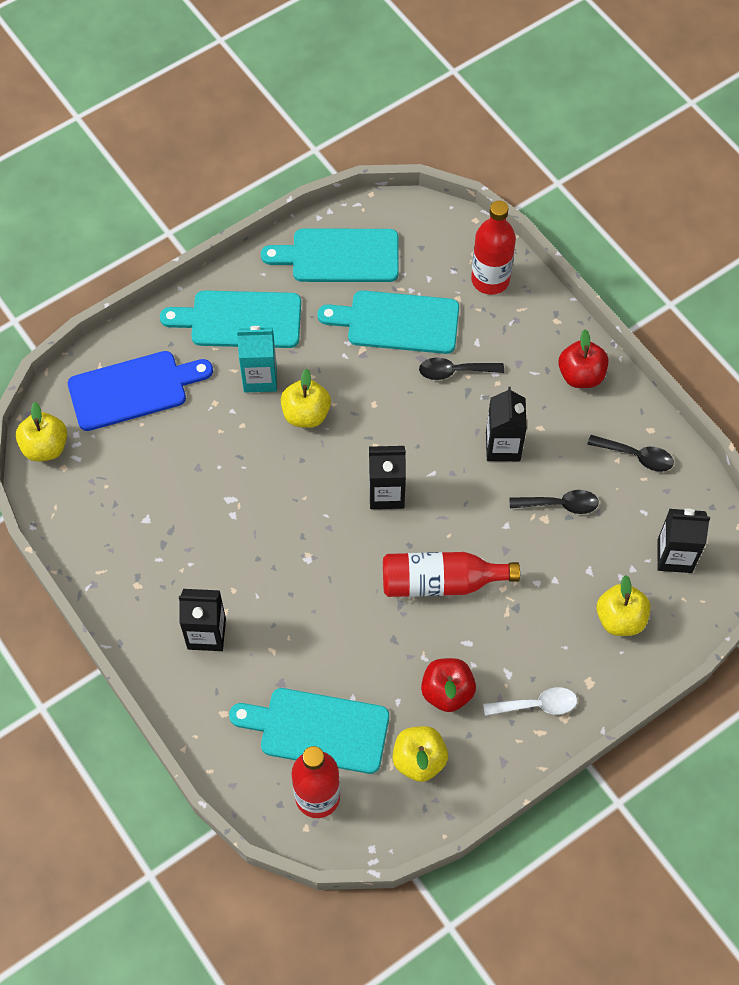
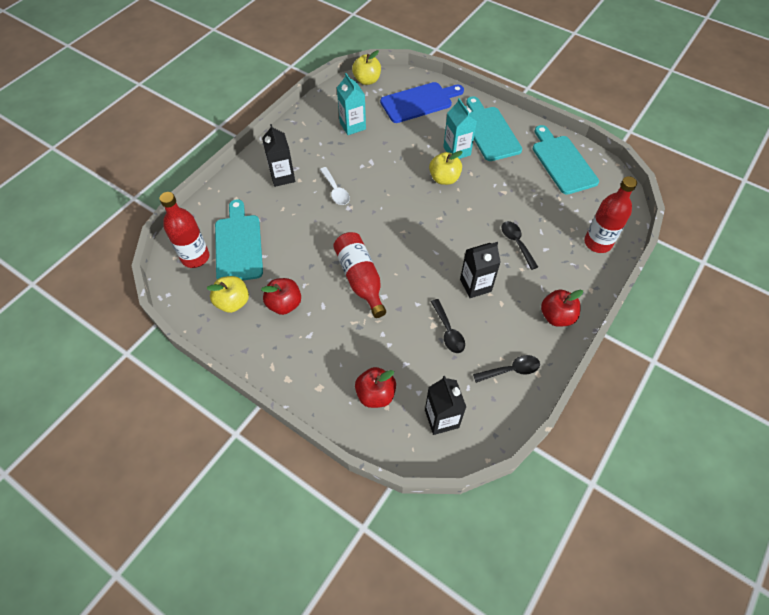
camera: 70 degrees right, 5 degrees down
(133, 389) = (419, 102): blue cutting board -> blue cutting board turned 75 degrees counterclockwise
(141, 501) = (352, 126): none -> turquoise carton
(386, 493) = (410, 233): black carton -> none
(397, 322) = (534, 203): turquoise cutting board -> none
(537, 705) = (291, 359): white spoon -> white spoon (335, 191)
(620, 619) = (375, 394): yellow apple -> red apple
(636, 456) = (511, 370): black spoon -> black spoon turned 105 degrees counterclockwise

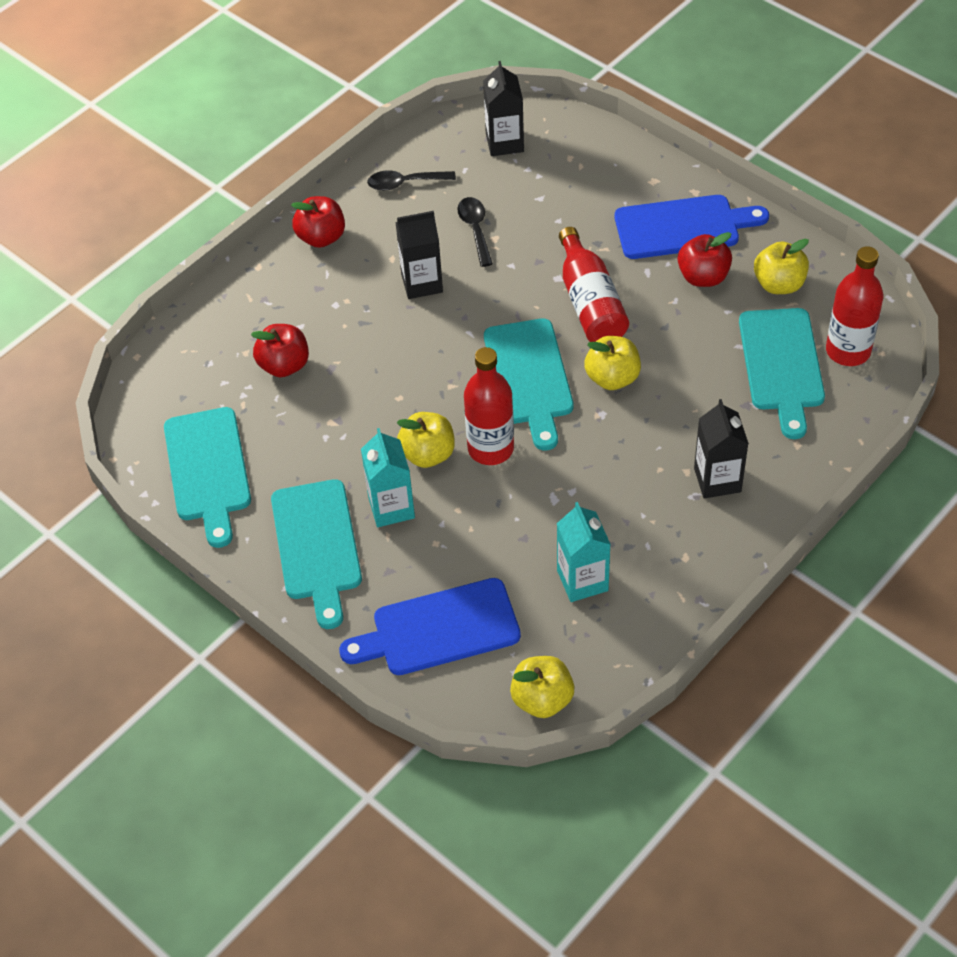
camera: 170 degrees left, 5 degrees down
(297, 345) = (682, 227): none -> blue cutting board
(335, 191) = (622, 445): white spoon -> none
(343, 229) = (612, 378): none -> yellow apple
(375, 394) = (582, 169): red apple -> red apple (284, 365)
(393, 226) = (529, 377): none -> turquoise cutting board
(516, 243) = (341, 337): black spoon -> none
(597, 243) = (216, 329): red bottle -> red bottle (490, 448)

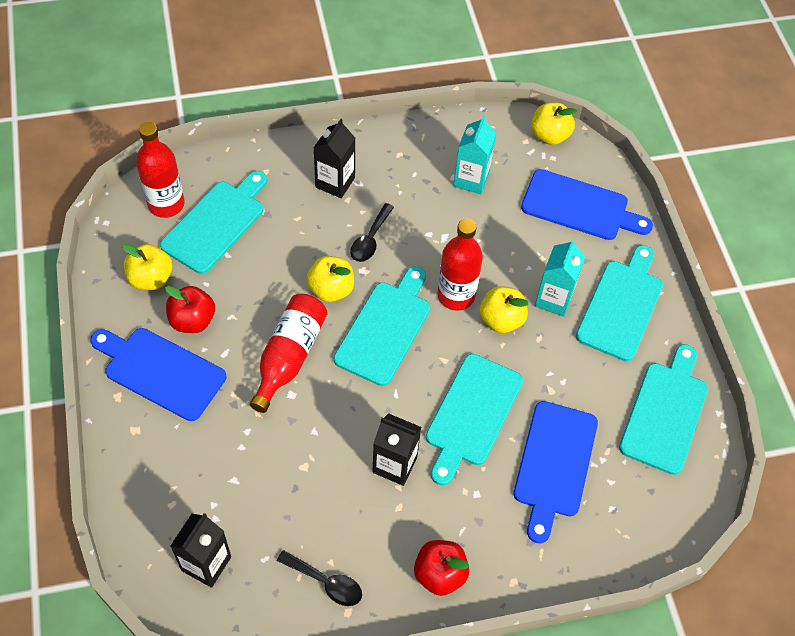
camera: 150 degrees left, 5 degrees up
(284, 365) = (554, 464): red apple -> blue cutting board
(388, 358) = (472, 414): none -> turquoise cutting board
(475, 229) = (311, 486): black spoon -> black spoon (370, 239)

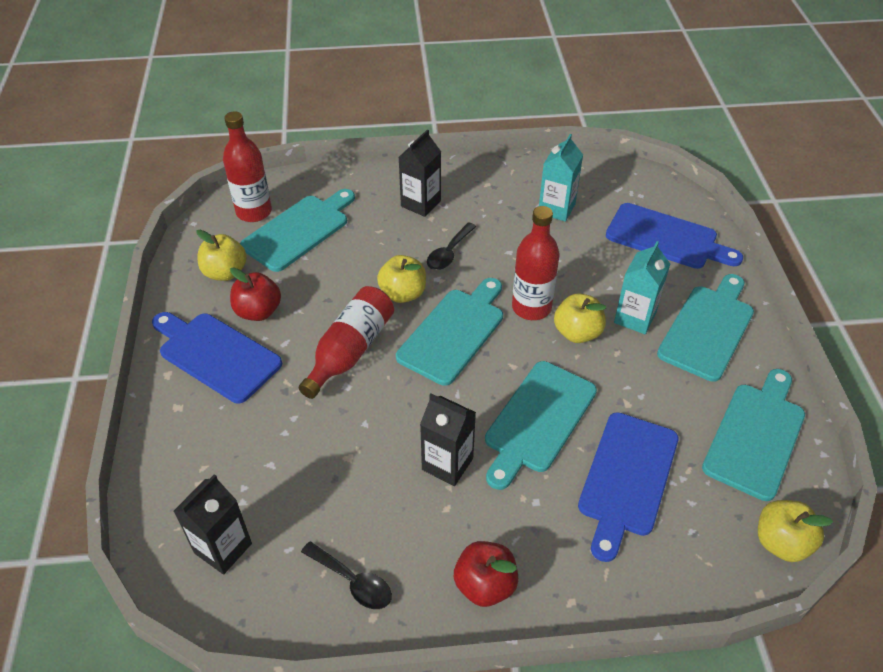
camera: 10 degrees right, 10 degrees down
(549, 135) = (638, 177): yellow apple -> yellow apple (781, 542)

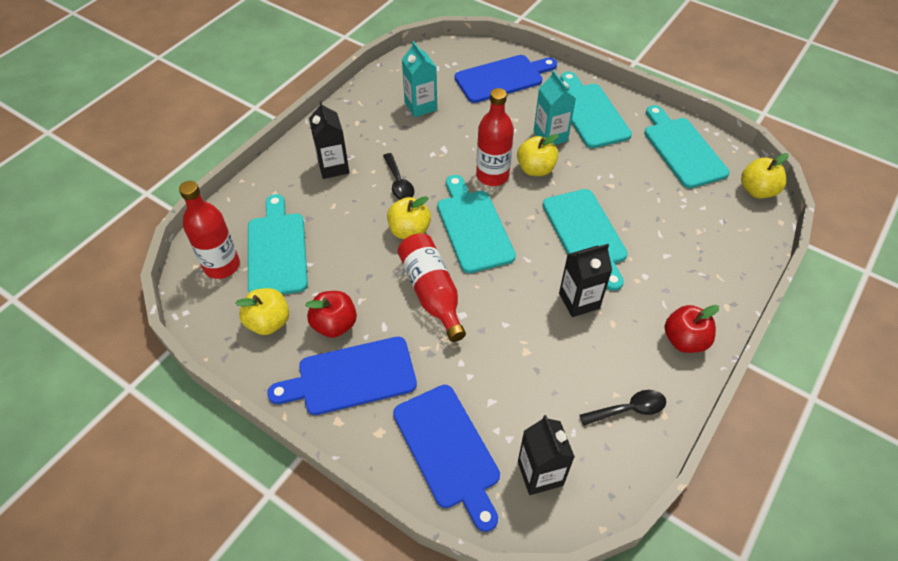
camera: 50 degrees left, 5 degrees up
(627, 478) = (664, 223): blue cutting board -> blue cutting board (448, 450)

